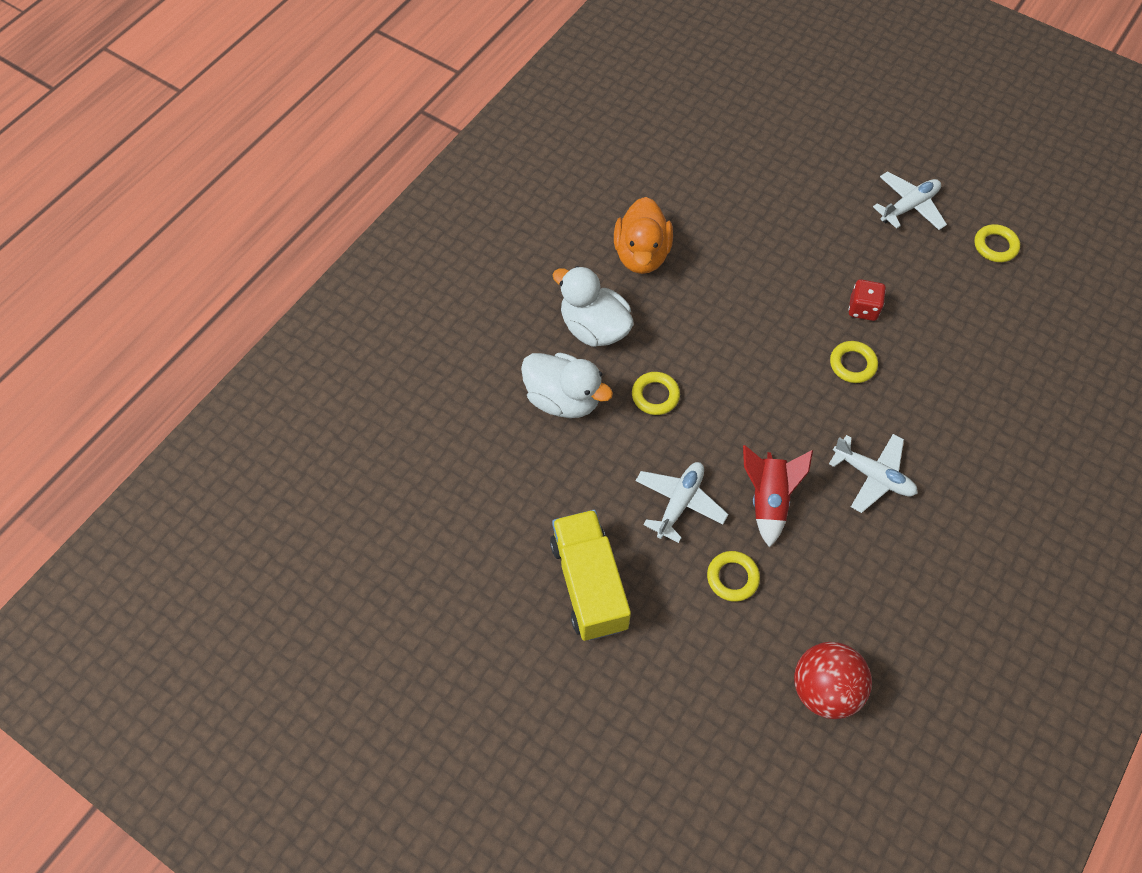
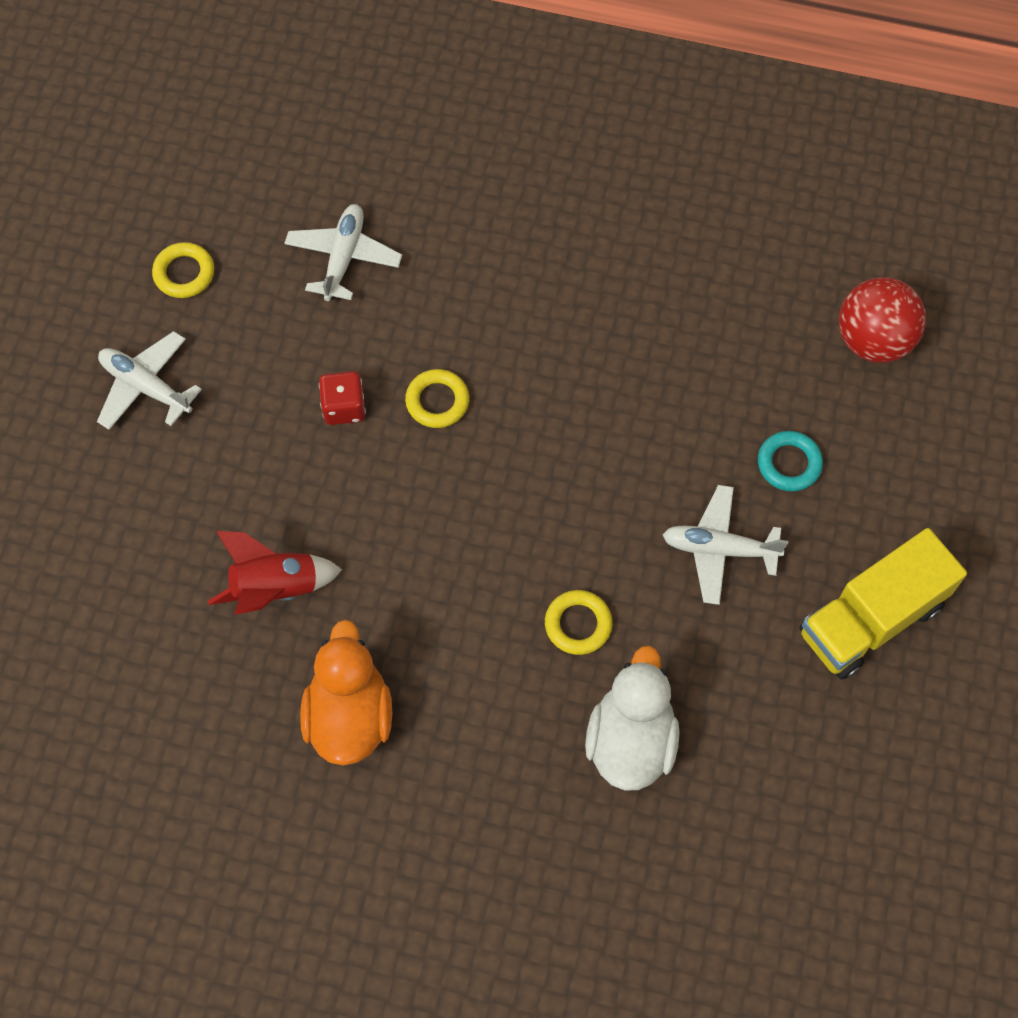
camera: 110 degrees left, 5 degrees up
(594, 328) = (501, 739): white duck -> none
(641, 255) = (349, 716): orange duck -> orange duck turned 75 degrees counterclockwise
(732, 578) = (789, 463): yellow ring -> turquoise ring
(768, 499) = (671, 451): red rocket -> red rocket (275, 588)
(873, 476) = (590, 346): white plane -> white plane (343, 257)

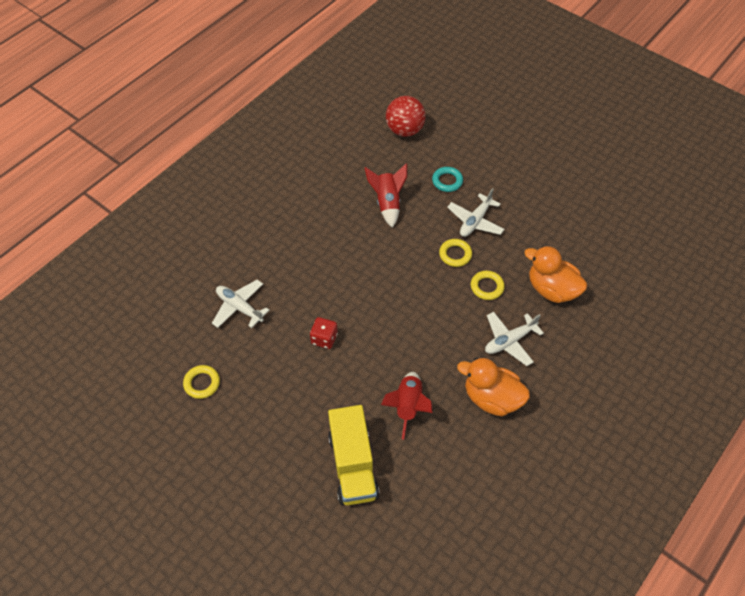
camera: 65 degrees left, 10 degrees down
(146, 387) = (259, 426): white plane -> white plane (509, 341)
(437, 401) = (343, 298): yellow ring -> yellow ring (455, 254)
(630, 740) = (551, 289): white duck -> orange duck
(679, 384) = (387, 203): none -> red rocket
(871, 619) = (532, 184): yellow truck -> yellow truck (353, 465)

